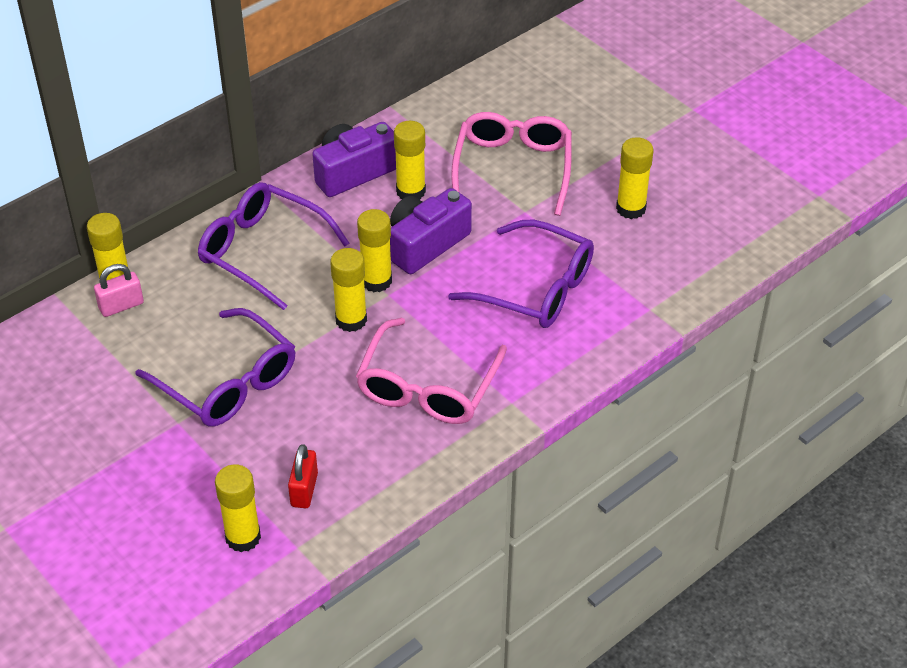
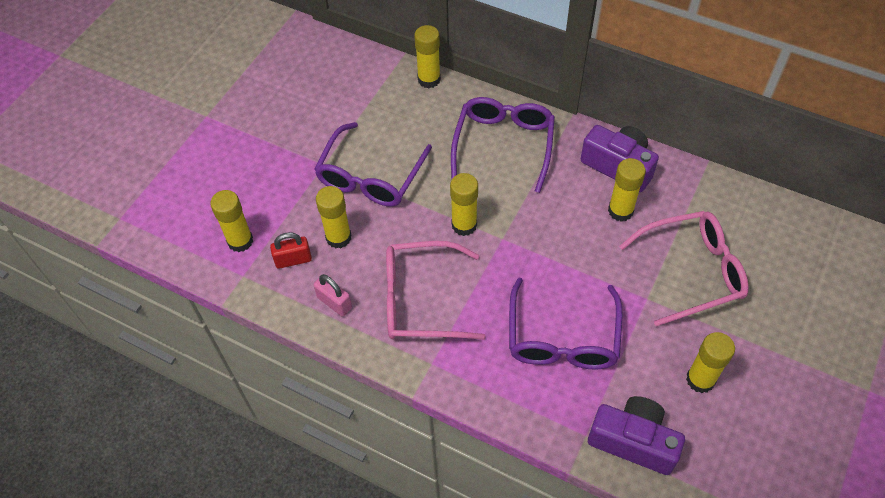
camera: 70 degrees right, 10 degrees up
(121, 306) = (411, 90): pink padlock -> pink padlock (334, 303)
(376, 281) = (512, 225): yellow glue stick -> yellow glue stick (338, 237)
(426, 244) = (569, 243): purple camera -> purple camera (633, 441)

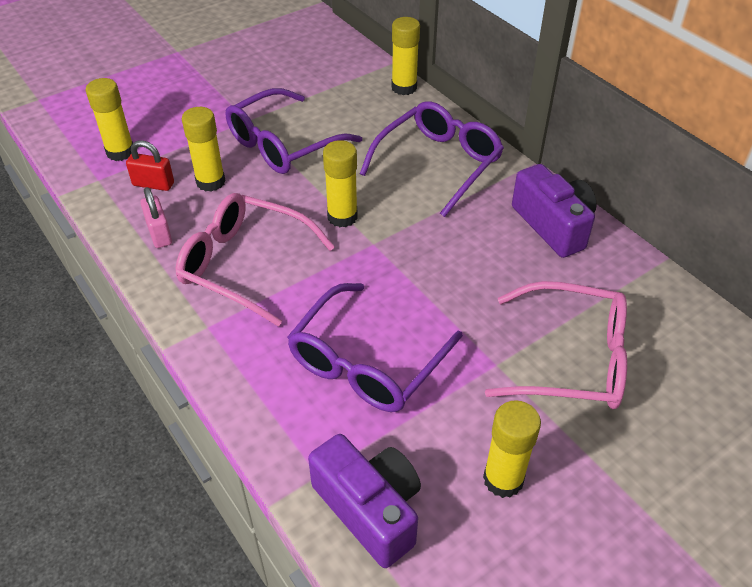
camera: 25 degrees right, 10 degrees down
(620, 211) = (525, 267): yellow glue stick -> none

